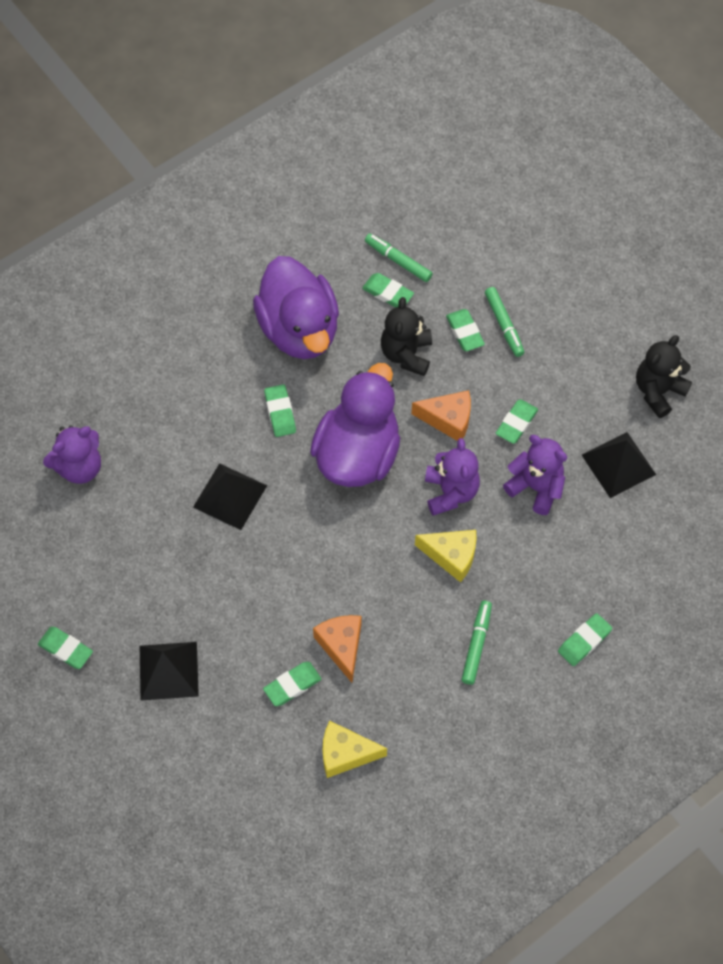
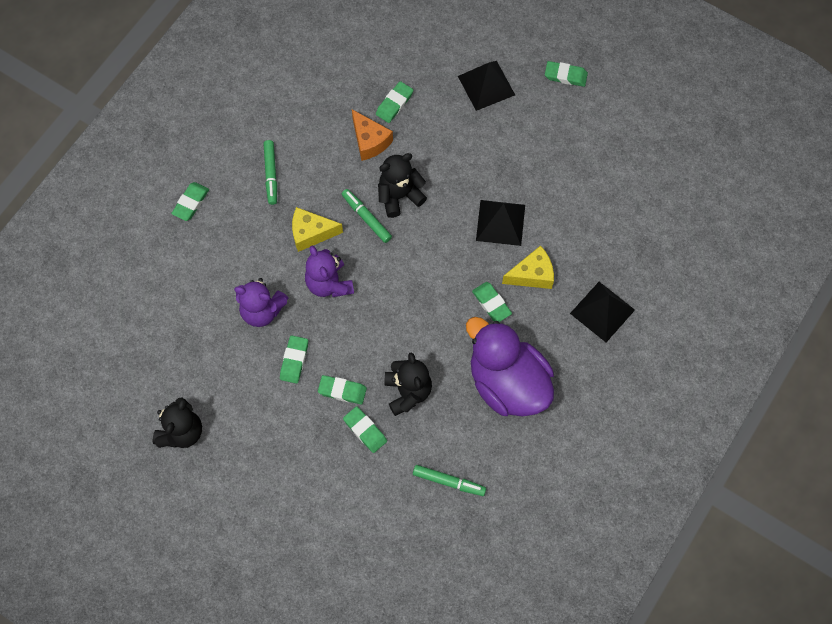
camera: 160 degrees right, 5 degrees up
(79, 467) = (627, 206): purple teddy bear -> none
(332, 566) = (399, 196): none -> black teddy bear
(345, 753) = (339, 72): yellow cheese -> yellow cheese (532, 275)
(357, 454) = (414, 290): purple duck -> none
(388, 293) = (446, 445): green eraser -> green eraser (342, 391)
(448, 420) = (352, 344): orange cheese -> none
(503, 325) = (333, 450): green marker -> green marker (366, 218)
(618, 464) = (199, 353): black pyramid -> black pyramid (602, 311)

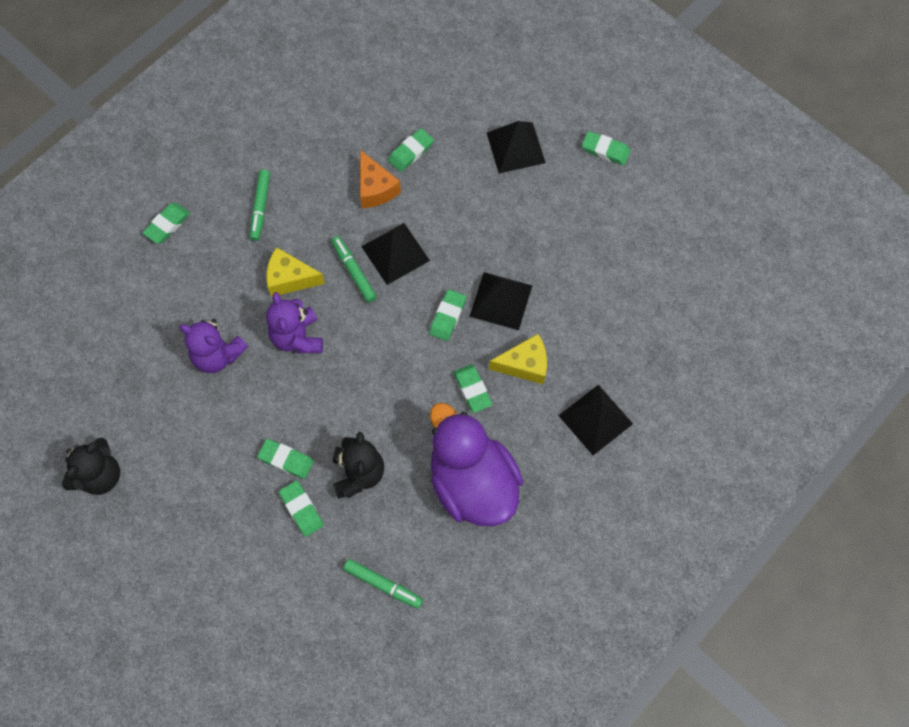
camera: 10 degrees right, 0 degrees up
(294, 360) = (240, 417): green eraser -> green eraser (447, 316)
(399, 196) = (395, 253): black teddy bear -> black pyramid

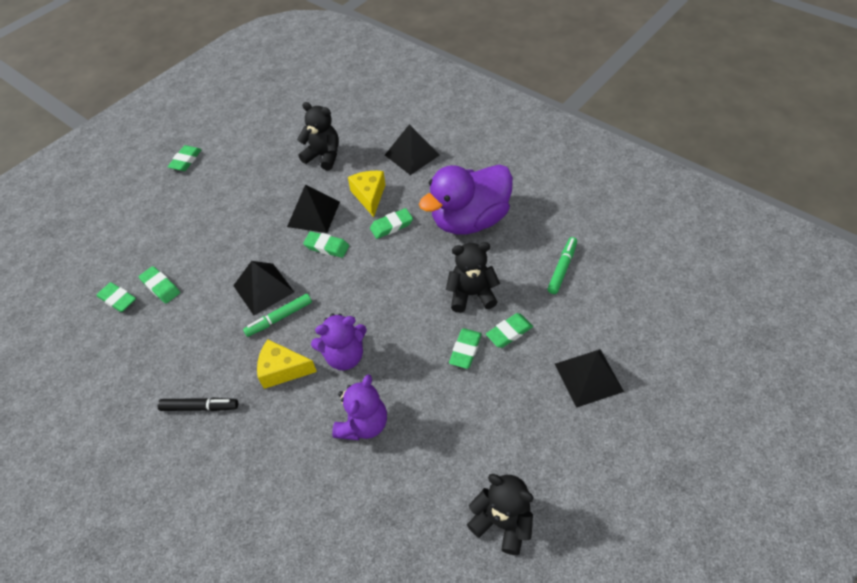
camera: 90 degrees left, 15 degrees down
(167, 225) = (207, 500): green eraser -> green eraser (118, 299)
(260, 207) = (200, 407): green marker -> black marker
(290, 279) = (283, 370): yellow cheese -> yellow cheese turned 90 degrees clockwise
(375, 188) = (194, 310): orange cheese -> none
(515, 147) = (171, 214): black pyramid -> black pyramid (588, 377)
(601, 309) = (323, 156): none -> black teddy bear

